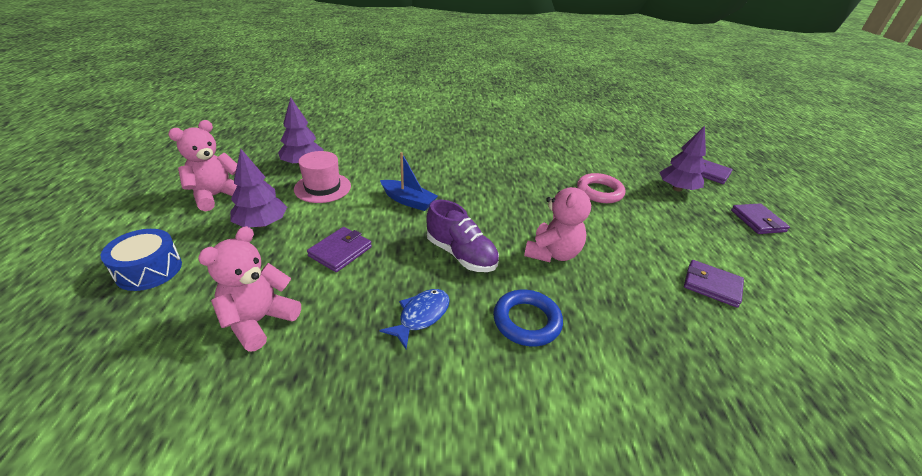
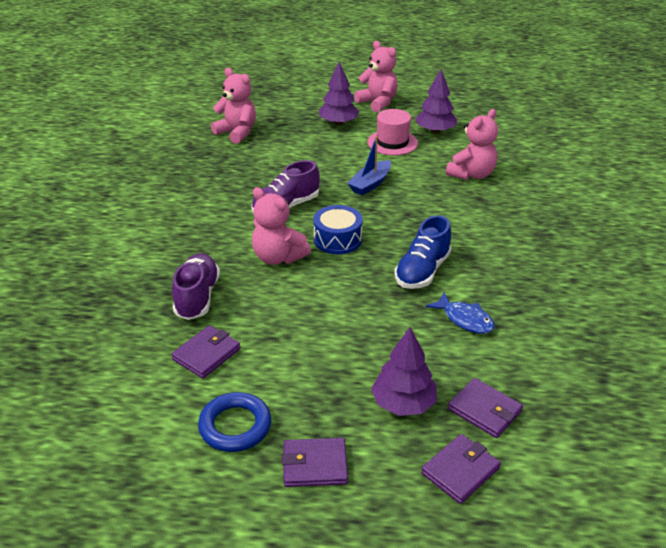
camera: 100 degrees right, 0 degrees up
(149, 270) = (292, 95): blue drum -> blue drum (337, 239)
(340, 251) = (299, 154): purple wallet -> purple wallet (484, 410)
(389, 151) = (471, 174): none -> pink teddy bear
(421, 316) = (222, 186): blue fish -> blue fish (465, 319)
(526, 321) = (201, 230): blue ring -> blue ring (235, 426)
(537, 178) = (422, 271): none -> blue shoe
(599, 192) = (391, 318): pink ring -> none
(644, 304) = (197, 297): none -> purple shoe

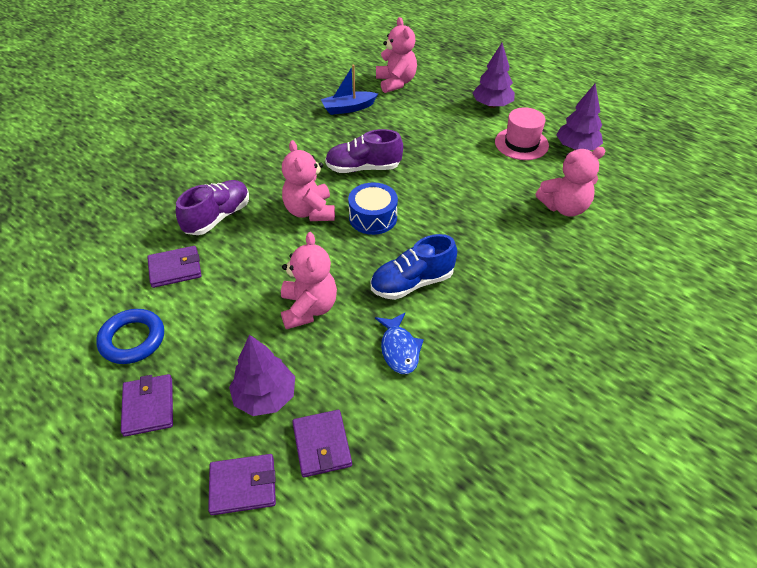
camera: 35 degrees right, 10 degrees up
(315, 465) = (148, 407): purple wallet -> purple wallet turned 45 degrees clockwise
(370, 184) = (457, 177): blue boat -> blue boat (348, 108)
(378, 102) = (551, 98): pink teddy bear -> pink teddy bear (309, 308)

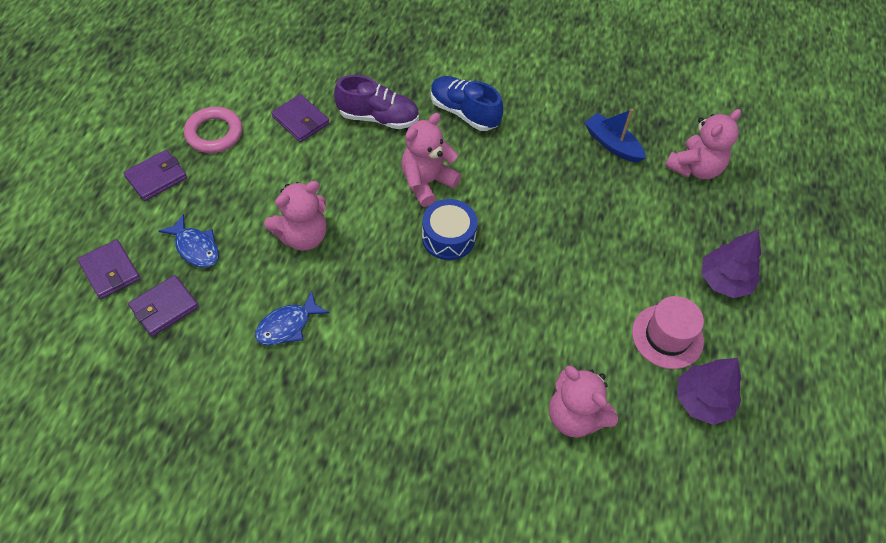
camera: 60 degrees right, 10 degrees up
(132, 339) = (214, 133): blue ring -> pink ring
(265, 396) = (195, 247): purple tree -> blue fish
(363, 168) = (519, 199): purple shoe -> none
(412, 283) = (375, 305): blue shoe -> blue shoe (464, 112)

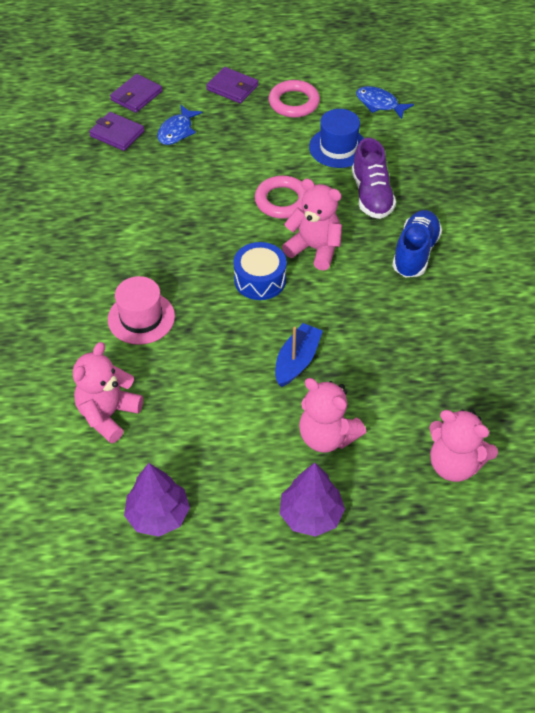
camera: 75 degrees right, 5 degrees down
(287, 325) = (128, 204): blue fish -> blue fish (379, 104)
(301, 120) = (338, 147): purple wallet -> blue hat
(302, 236) = (216, 186): pink teddy bear -> pink teddy bear (327, 436)
(351, 187) = (282, 201): none -> pink ring
(612, 144) = (444, 382): blue boat -> blue boat (297, 361)
(667, 336) = (220, 473): pink hat -> pink hat (141, 318)

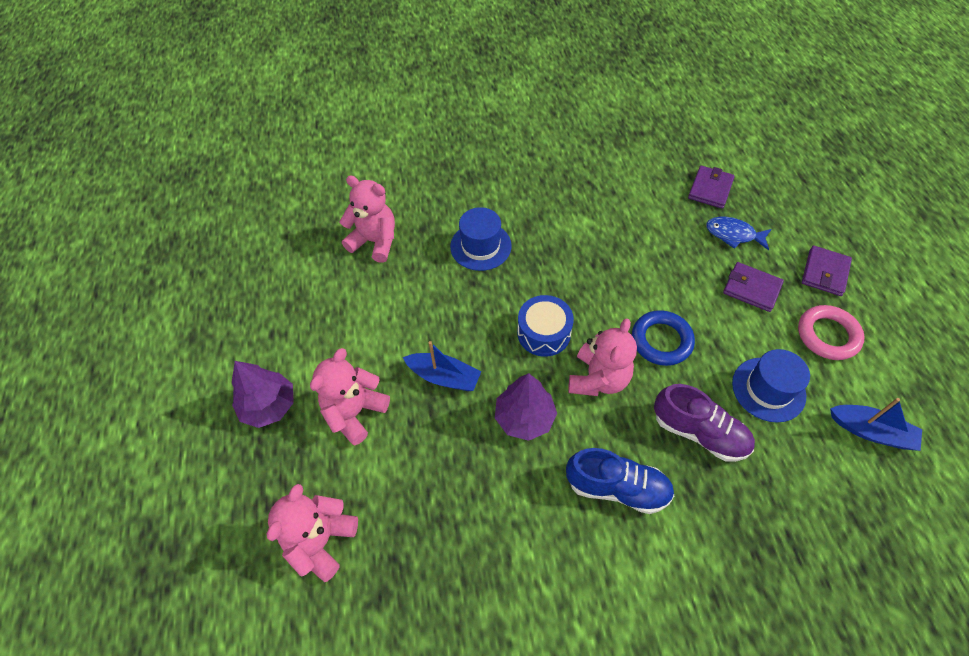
camera: 85 degrees right, 5 degrees up
(136, 96) = (772, 194): purple wallet -> purple wallet (751, 289)
(141, 318) = (480, 246): pink hat -> blue hat
(158, 515) = (276, 291): purple tree -> purple tree (524, 417)
(282, 201) = (661, 340): pink ring -> blue ring
(371, 195) = (699, 432): purple shoe -> purple shoe turned 135 degrees counterclockwise
(379, 104) = (870, 431): blue fish -> blue boat

